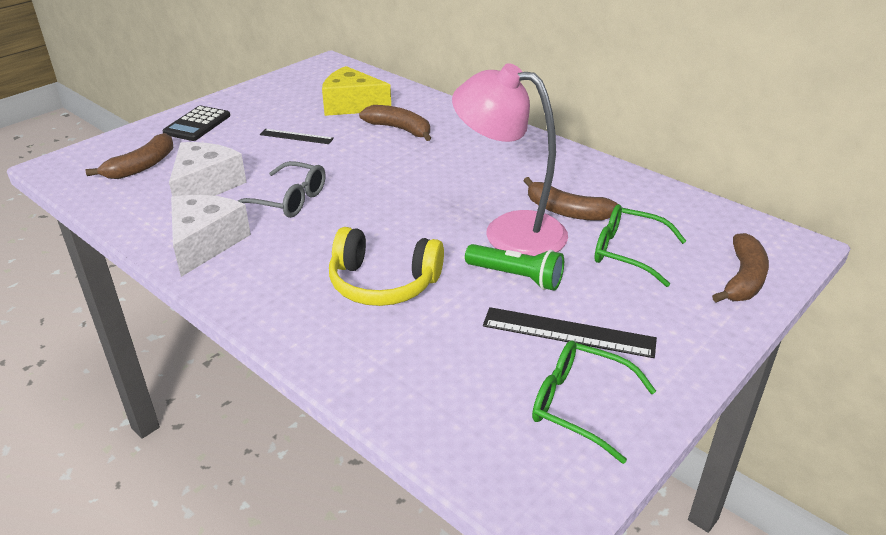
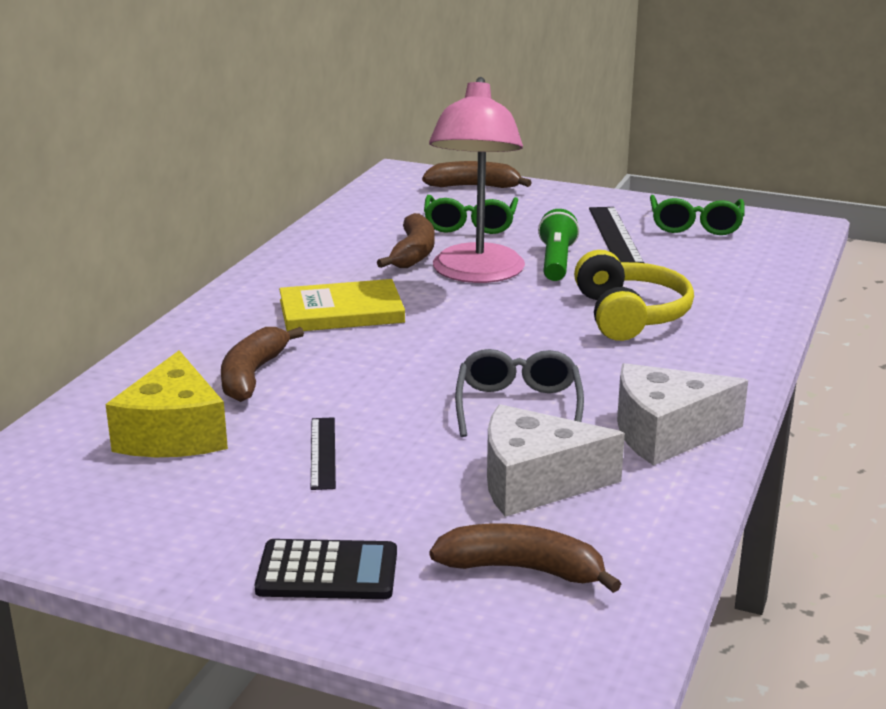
camera: 110 degrees left, 10 degrees down
(470, 166) = (341, 311): none -> yellow book

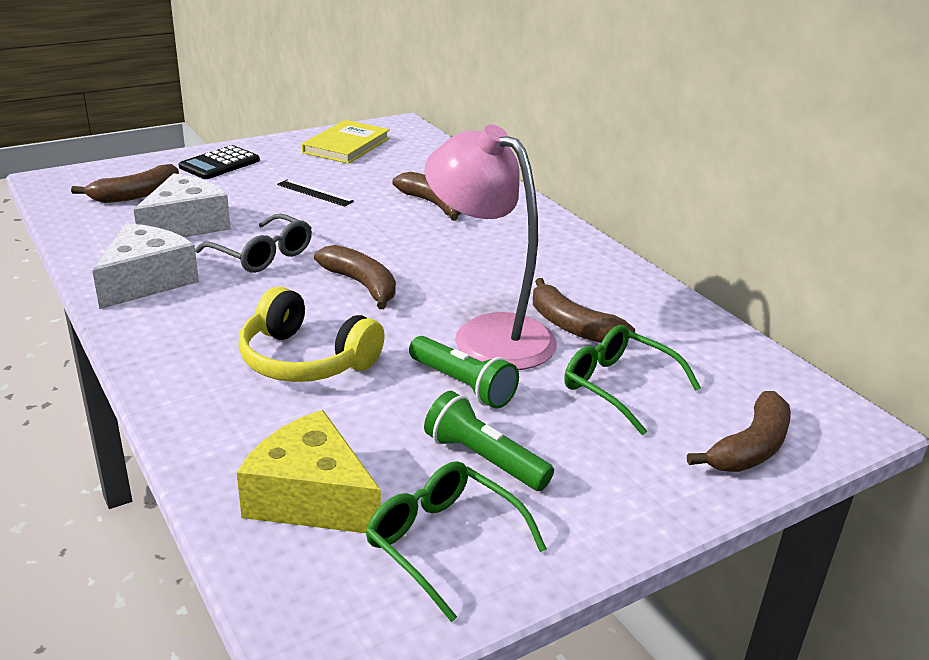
camera: 125 degrees right, 5 degrees up
(174, 433) = (397, 171): yellow cheese -> yellow cheese (311, 498)
(341, 311) = (489, 257): yellow book -> yellow book (346, 145)
(488, 340) = (361, 285): none -> brown banana
(615, 235) = (484, 459): black ruler -> green flashlight

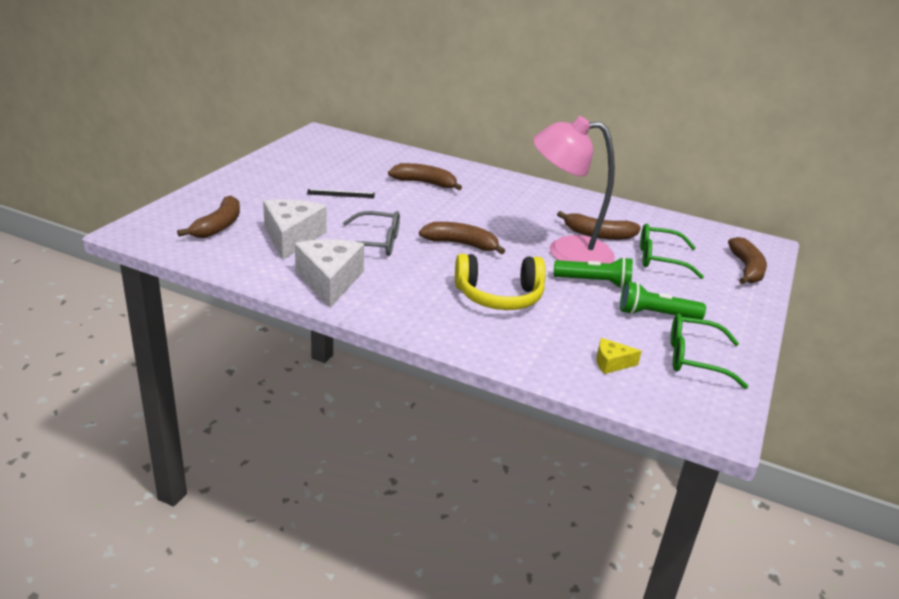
camera: 35 degrees left, 0 degrees up
(219, 164) = (241, 189): black calculator -> none
(311, 498) = (611, 363): yellow cheese -> yellow cheese, size x0.49
(346, 145) = (308, 155): yellow book -> none

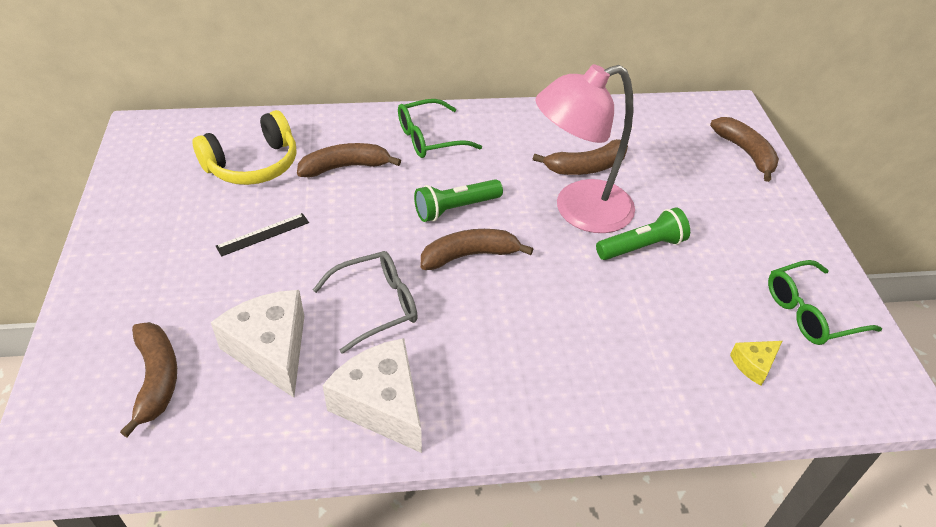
camera: 30 degrees left, 15 degrees up
(499, 296) = (576, 322): yellow headphones -> yellow headphones (253, 164)
(656, 315) = (731, 266): green flashlight -> green flashlight (456, 208)
(661, 259) = (668, 176): green glasses -> green glasses (430, 138)

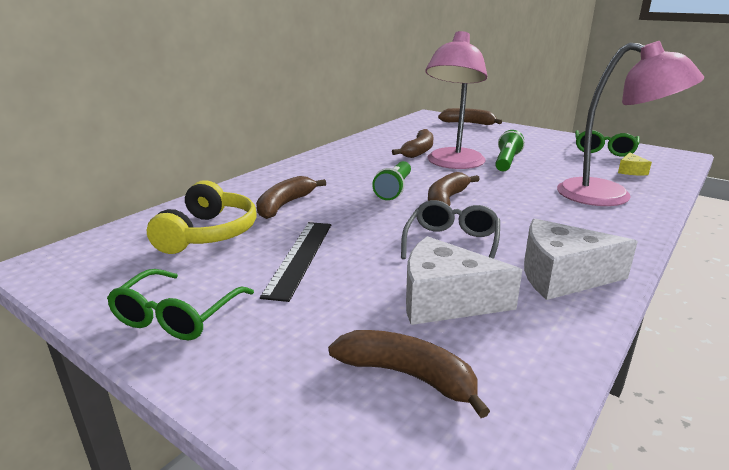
camera: 45 degrees left, 20 degrees down
(263, 234) = (299, 257): black ruler -> black ruler, size x1.58
(430, 138) = (312, 174): green glasses -> green glasses (178, 315)
(633, 373) = (609, 196): none -> pink lamp

